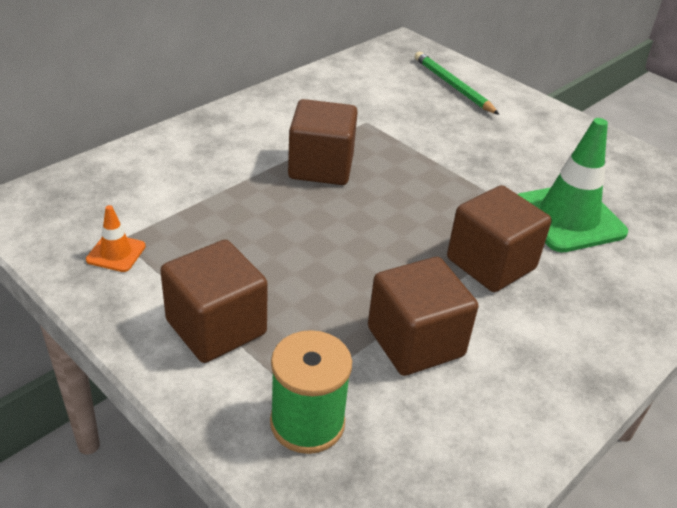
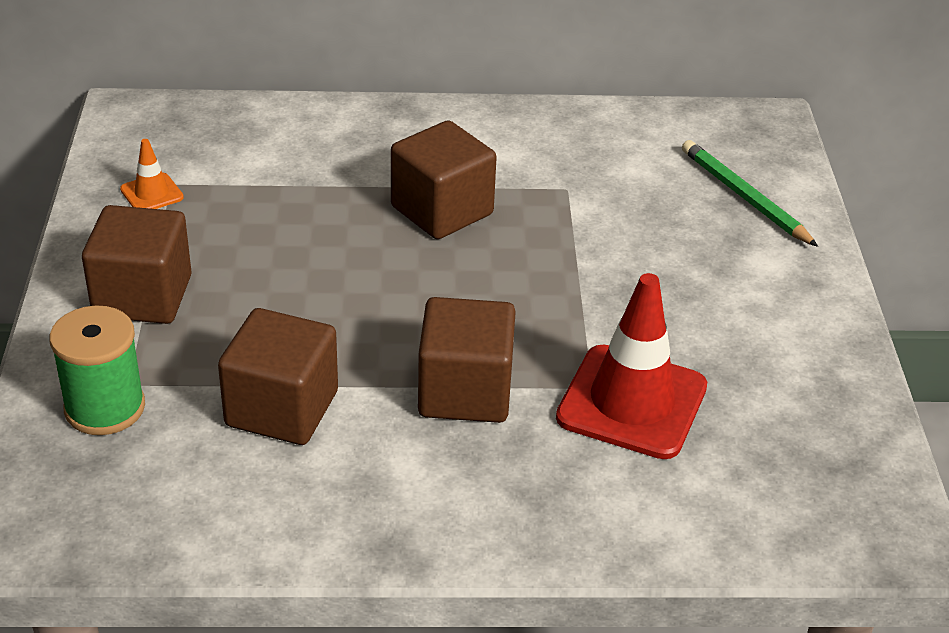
camera: 45 degrees right, 0 degrees up
(453, 86) = (744, 197): green pencil -> green pencil turned 45 degrees counterclockwise
(568, 218) = (632, 402): green traffic cone -> red traffic cone

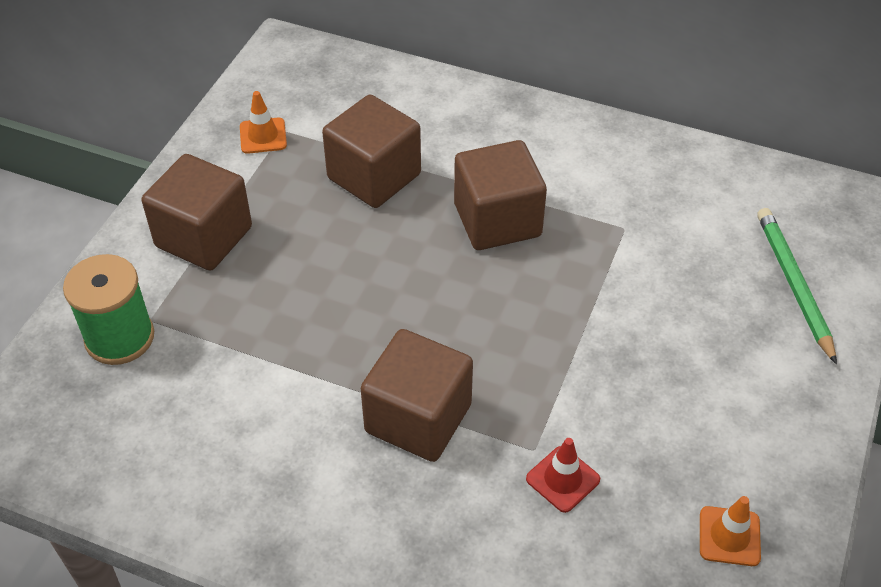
camera: 25 degrees right, 10 degrees up
(282, 409) = (256, 384): brown cube -> brown cube (374, 176)
(632, 402) = (563, 479): red traffic cone -> red traffic cone, size x0.46
(804, 403) = (729, 536): none -> orange traffic cone

